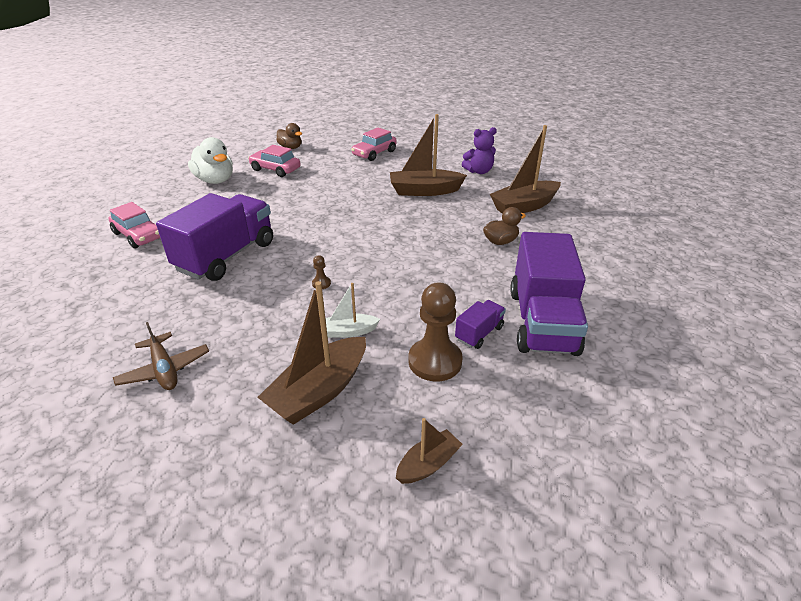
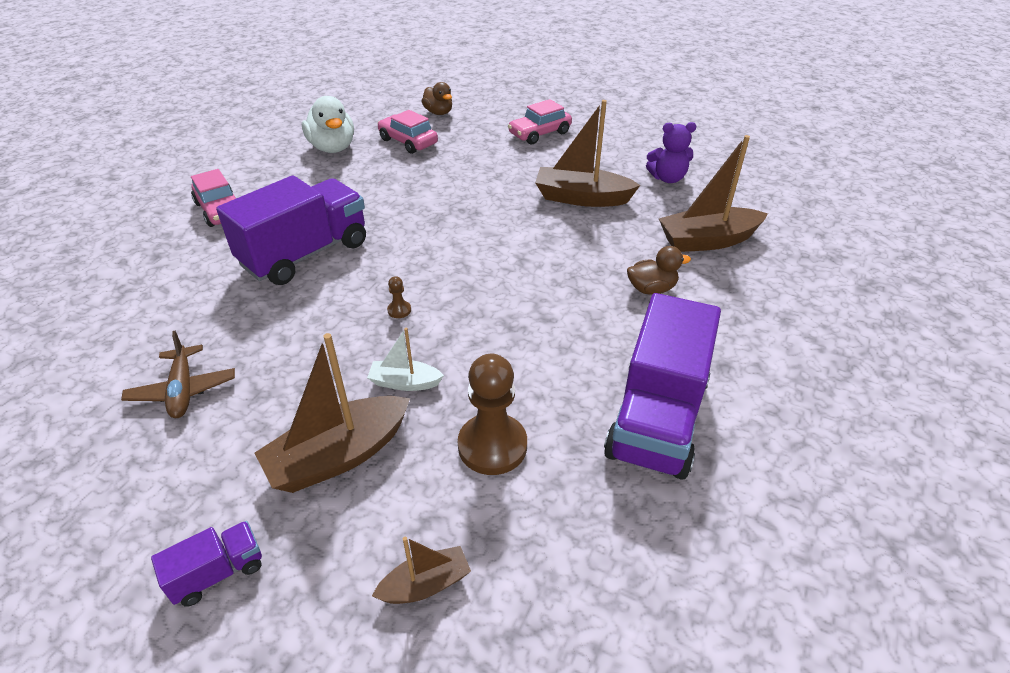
camera: 15 degrees right, 5 degrees up
(479, 333) = (565, 418): purple truck -> purple truck (218, 572)

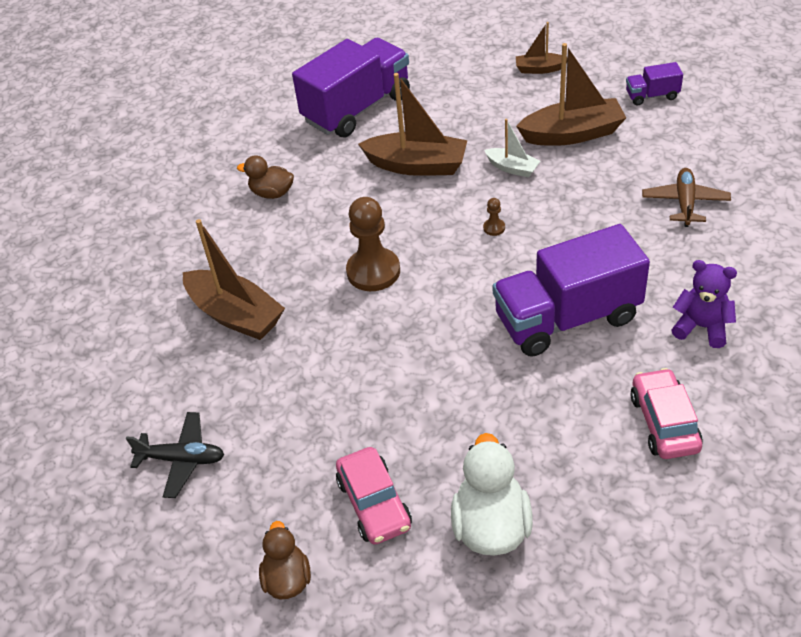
camera: 150 degrees left, 5 degrees up
(492, 446) = (471, 117): brown pawn -> brown pawn (373, 271)
(539, 133) = (182, 459): pink car -> black plane
(667, 178) = (118, 317): purple teddy bear -> purple teddy bear (701, 327)
(707, 240) = (174, 226): brown boat -> brown boat (417, 165)

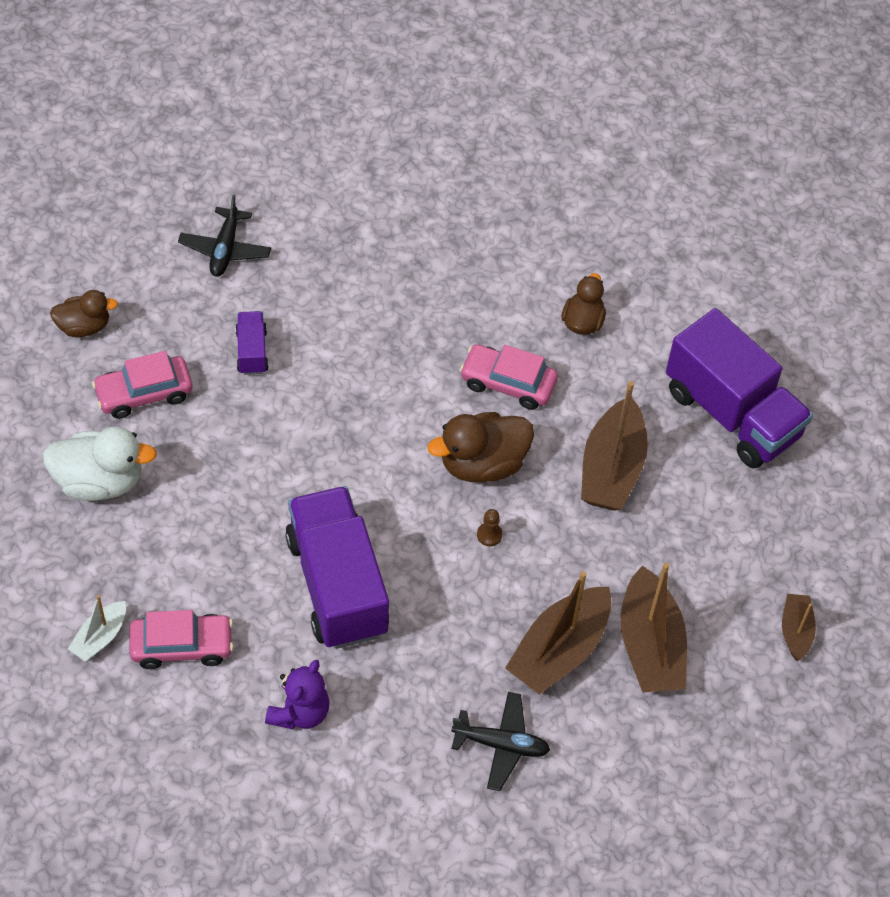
camera: 85 degrees right, 10 degrees up
(235, 315) = (397, 288): brown boat -> brown boat (559, 650)
(339, 231) = (508, 383): none -> pink car
(373, 271) = (439, 412): brown pawn -> none
(424, 239) = (482, 464): none -> brown duck
(512, 168) = (592, 568): white boat -> white boat (100, 637)
(652, 96) = (720, 756): purple truck -> purple truck (252, 351)
(685, 202) = (501, 745): brown plane -> black plane

